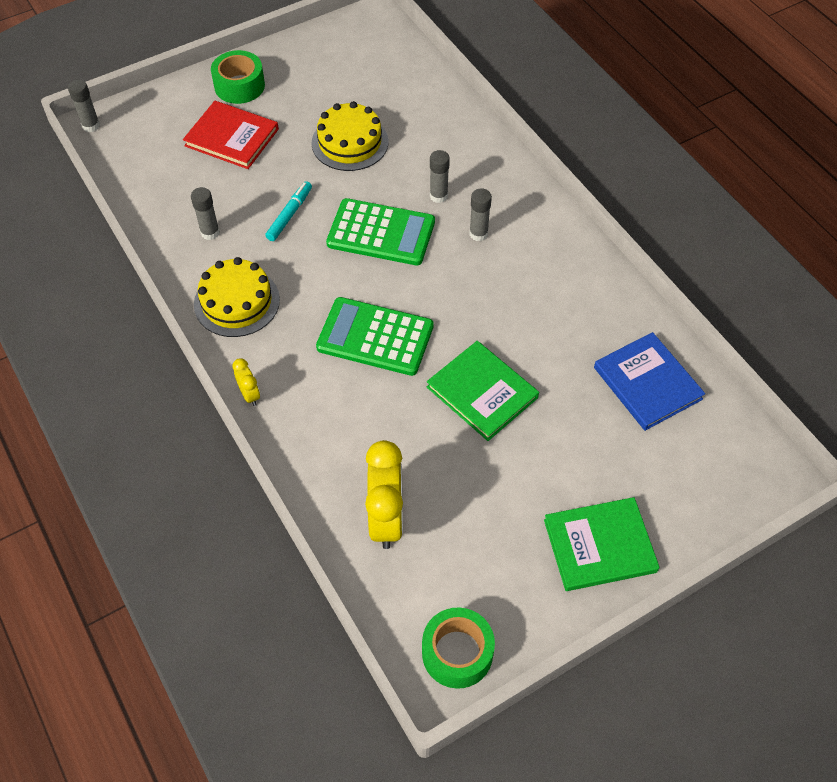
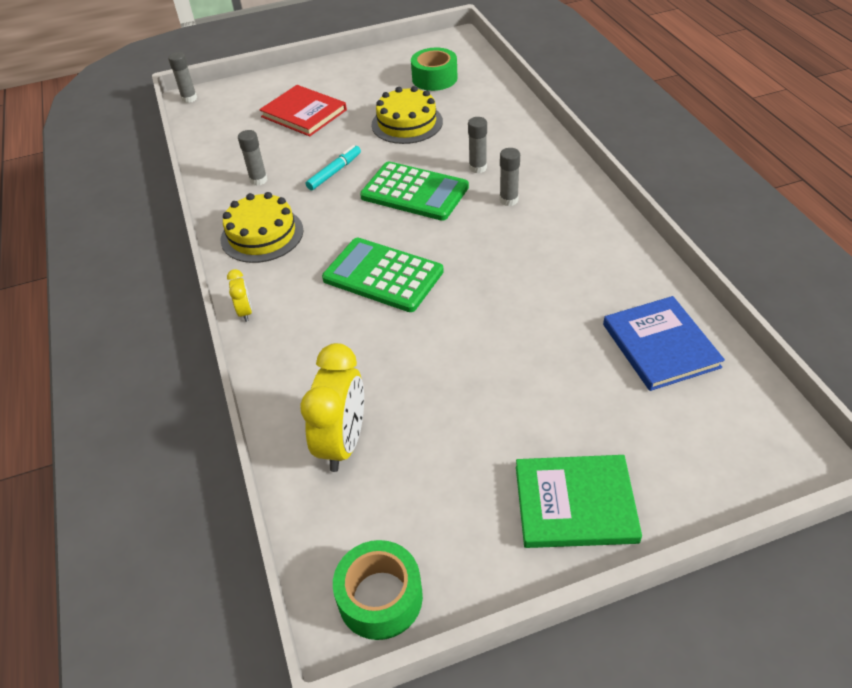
camera: 15 degrees right, 10 degrees down
(239, 86) = (324, 79): green tape -> green tape (434, 78)
(482, 392) = (478, 335): green book -> none

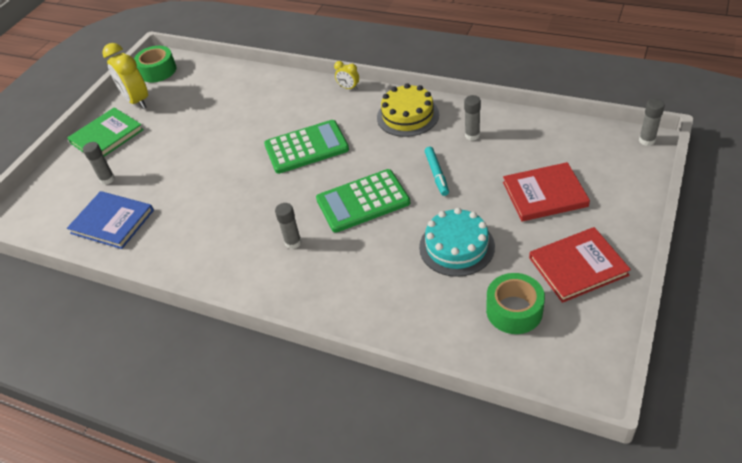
camera: 135 degrees right, 0 degrees up
(343, 443) = (227, 88): yellow clock -> yellow clock (137, 101)
(365, 74) = (578, 266): none -> red book
(407, 123) = (456, 247): yellow cake -> turquoise cake
(477, 168) = (347, 250): grey glue stick -> grey glue stick (107, 179)

